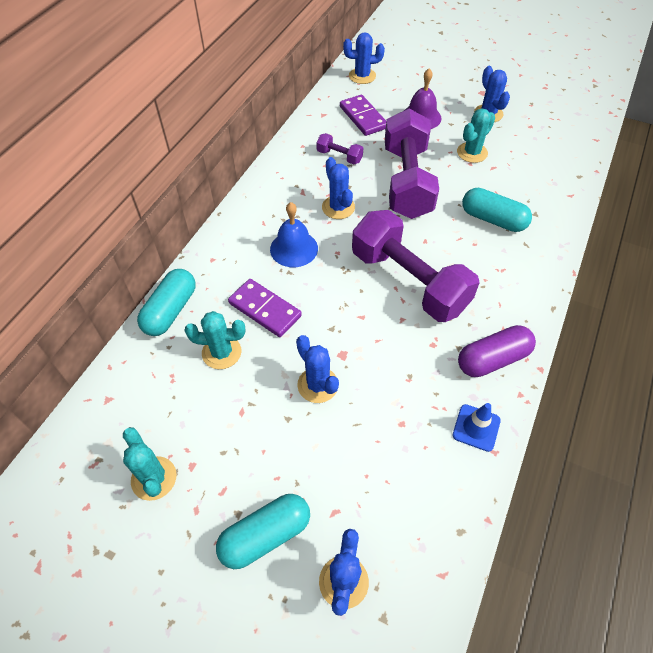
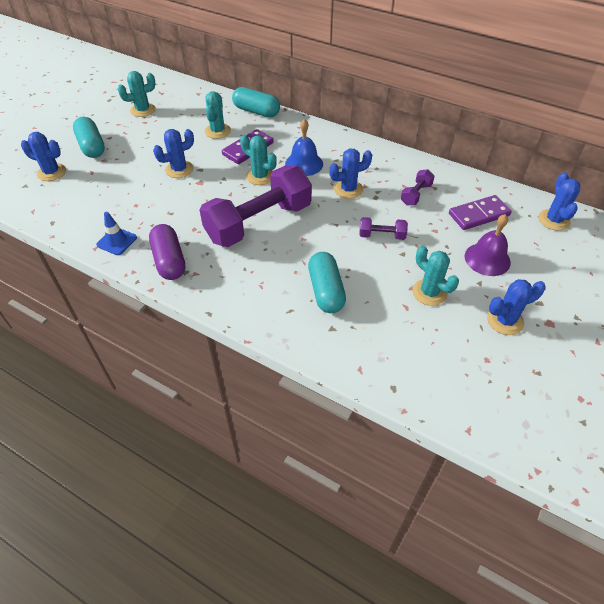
camera: 95 degrees right, 5 degrees down
(323, 289) = (260, 176): none -> turquoise cactus
(407, 181) = (381, 236): purple dumbbell -> purple dumbbell, size x0.42
(493, 219) = (326, 291): turquoise capsule -> turquoise capsule turned 45 degrees counterclockwise

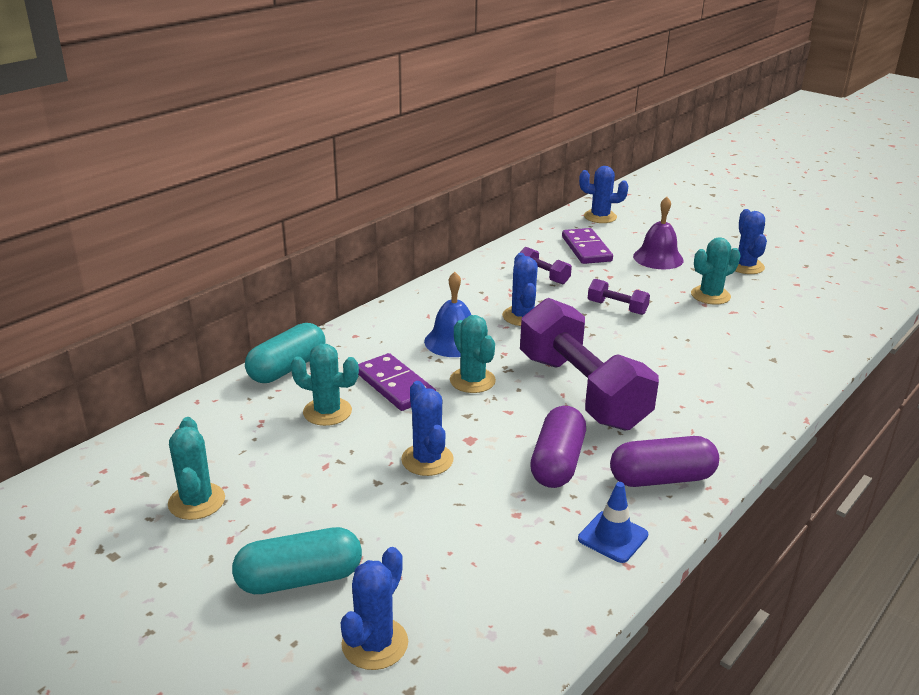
camera: 80 degrees left, 20 degrees down
(181, 216) = (557, 462): none -> purple capsule
(260, 176) = (472, 380): turquoise cactus -> turquoise cactus turned 75 degrees counterclockwise
(326, 291) = (714, 355): turquoise capsule -> none
(381, 236) = (617, 308): purple dumbbell -> purple dumbbell turned 75 degrees counterclockwise

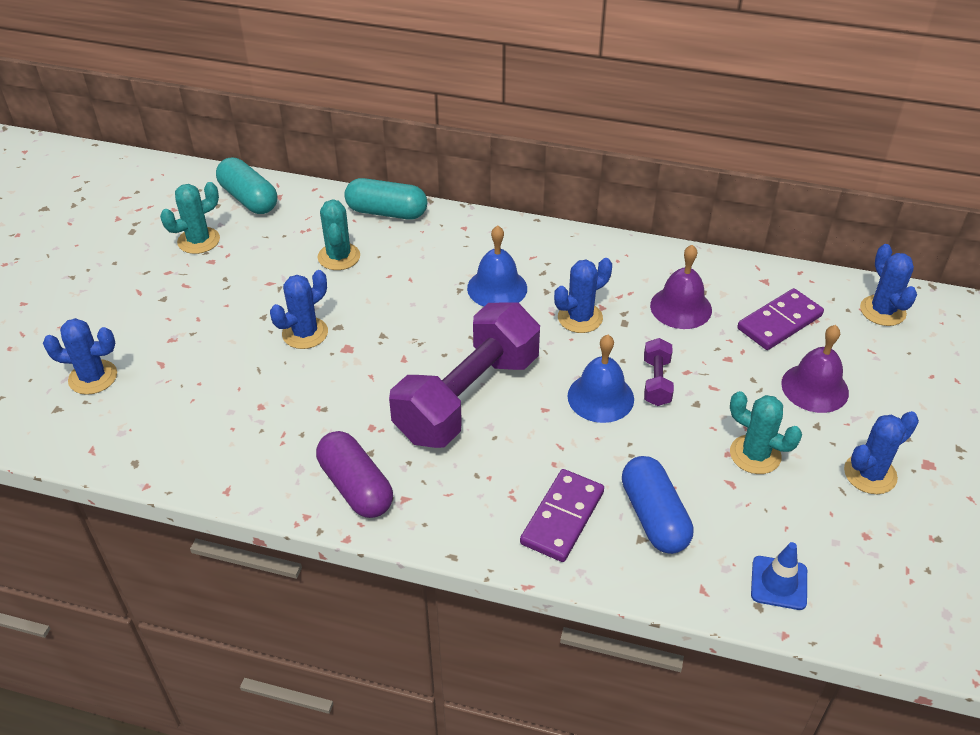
camera: 65 degrees right, 15 degrees up
(299, 579) = (141, 319): turquoise capsule -> turquoise capsule (249, 199)
(395, 385) = (400, 278): purple domino -> purple domino (562, 517)
(472, 380) = (438, 321): turquoise cactus -> none
(543, 276) = (681, 307): purple dumbbell -> purple bell
(557, 462) = (343, 411): purple capsule -> none
(613, 537) = (257, 472): blue traffic cone -> blue traffic cone (779, 583)
(619, 333) = (600, 397): none -> blue bell
(754, 348) = (654, 517): none -> blue capsule

